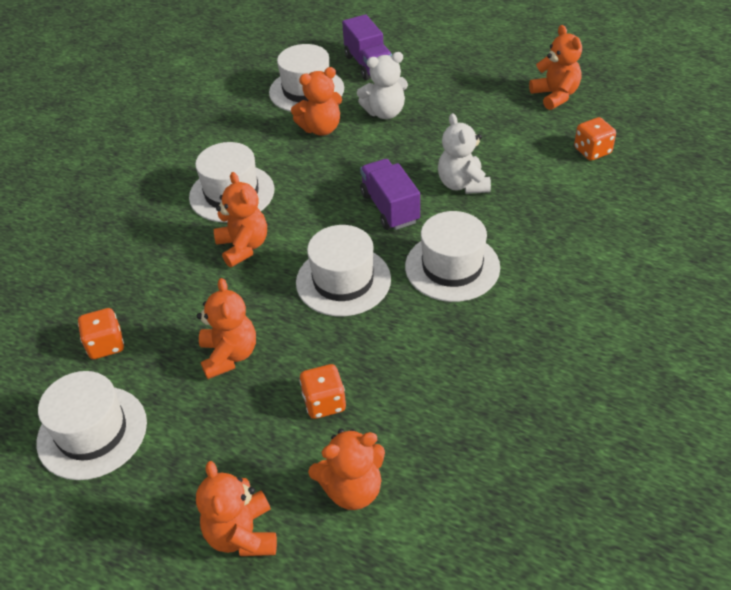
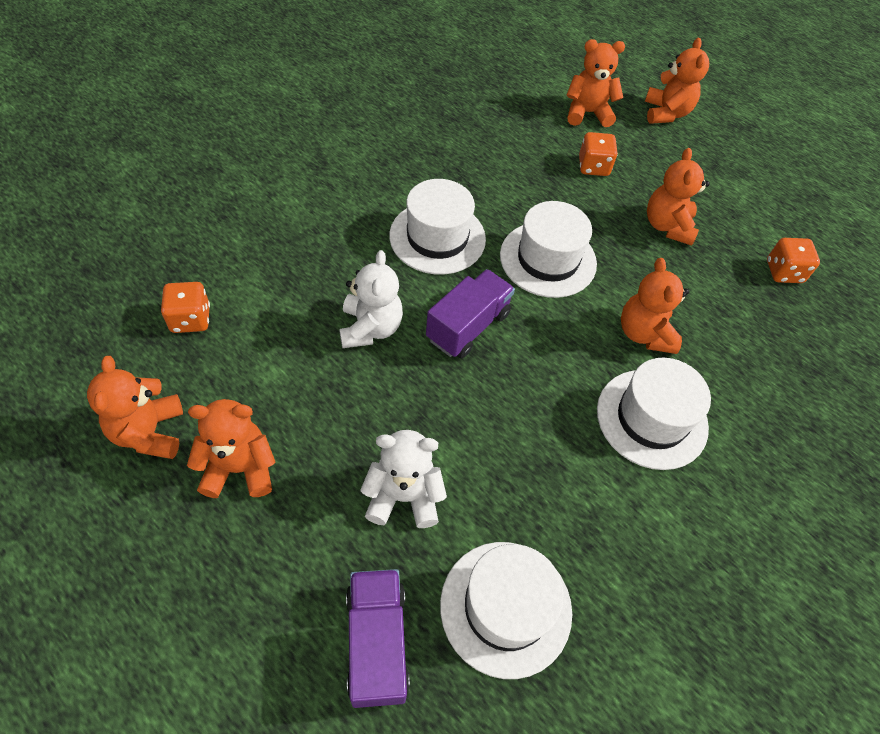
camera: 170 degrees left, 10 degrees up
(92, 432) = (782, 204): white hat -> none
(321, 128) = (508, 498): orange teddy bear -> orange teddy bear (239, 468)
(390, 208) = (468, 326): purple truck -> purple truck turned 135 degrees counterclockwise

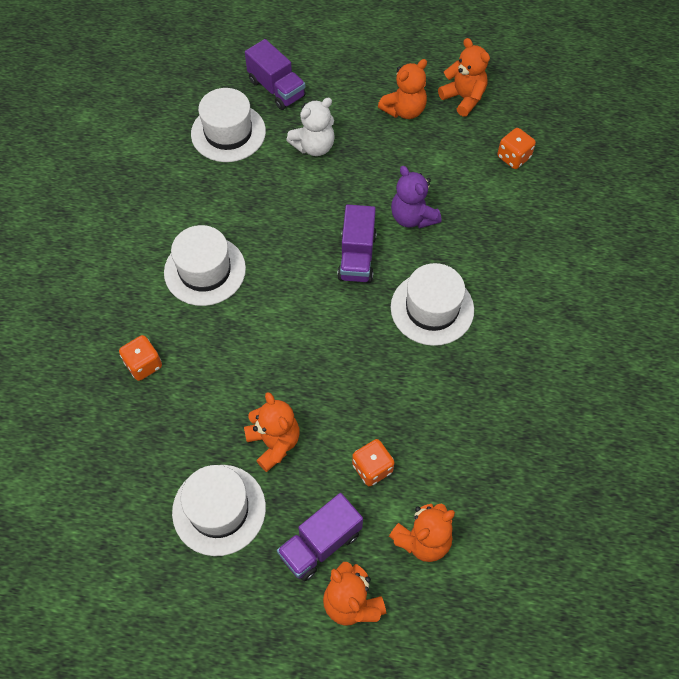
camera: 150 degrees right, 5 degrees up
(370, 328) = (412, 217): white teddy bear -> purple teddy bear
(548, 259) = (344, 344): white hat -> white hat (219, 509)
(644, 333) = (240, 328): orange teddy bear -> none
(669, 150) = (320, 544): none -> purple truck
(783, 272) = (159, 460): orange dice -> orange dice (143, 365)

